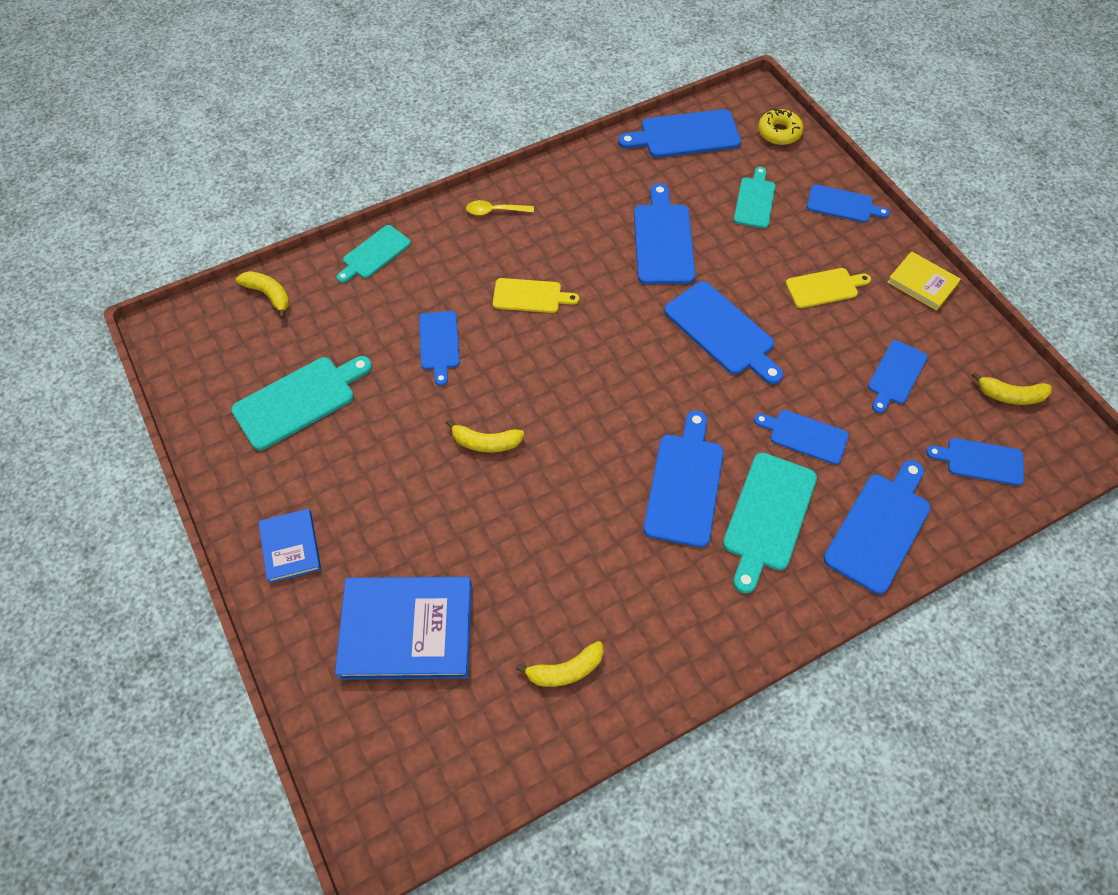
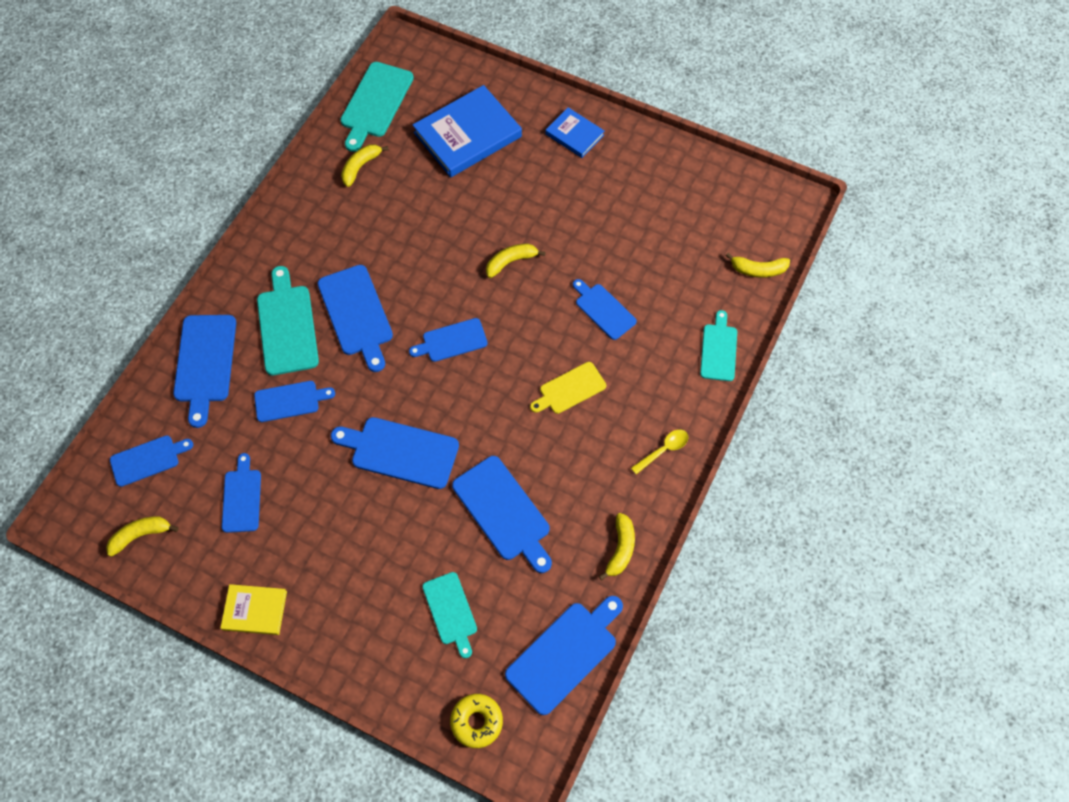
camera: 145 degrees right, 5 degrees up
(299, 400) = (658, 214): turquoise cutting board -> turquoise cutting board (375, 103)
(590, 170) = (620, 549): none -> yellow banana
(824, 288) = (339, 549): yellow cutting board -> none
(842, 205) = (367, 661): blue cutting board -> blue cutting board (452, 341)

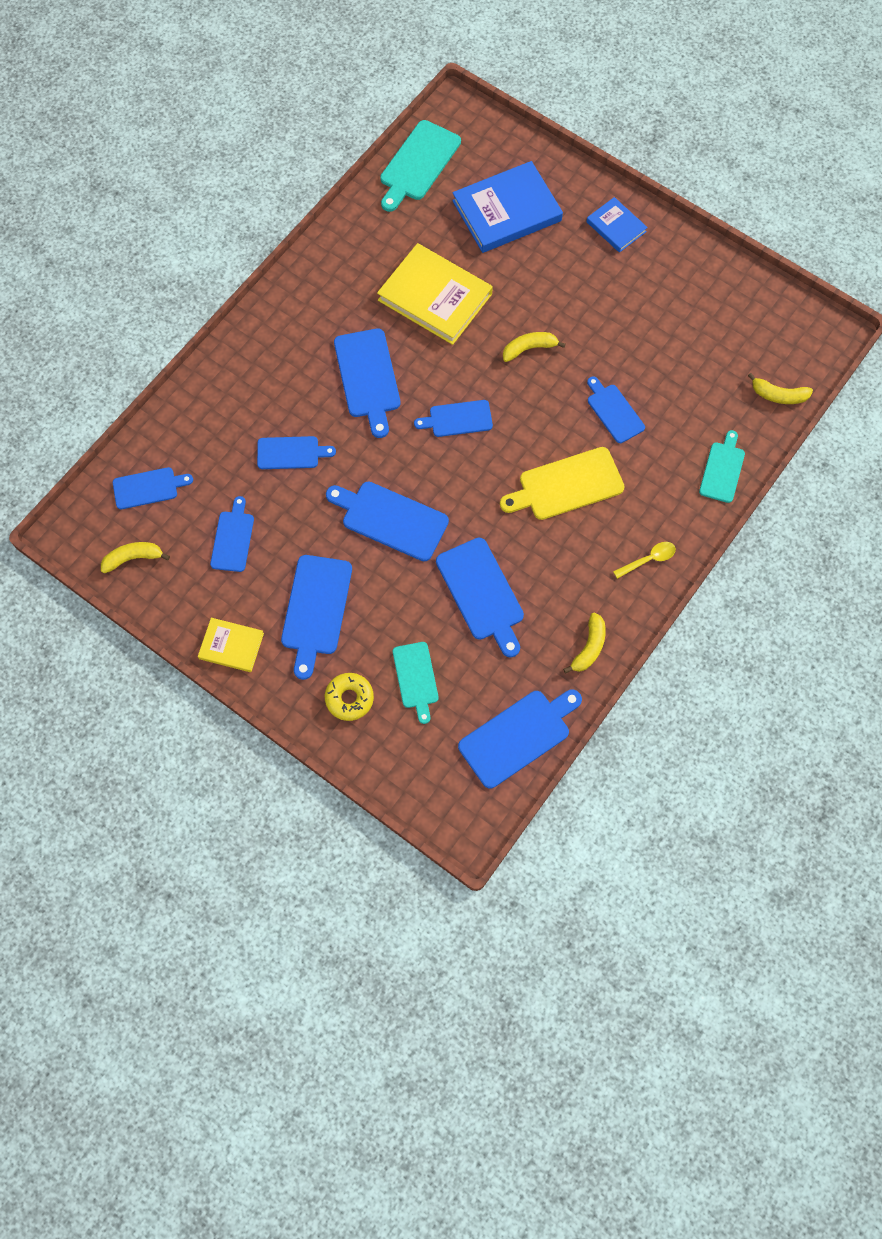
camera: 10 degrees right, 5 degrees up
(205, 363) = (214, 403): blue cutting board -> blue cutting board (316, 609)
(287, 326) = (298, 379): turquoise cutting board -> none
(360, 167) = (393, 229): yellow banana -> none
(411, 226) = (435, 297): none -> yellow book
(476, 721) = (424, 783): yellow donut -> yellow donut (349, 698)
(570, 389) = (566, 485): yellow cutting board -> yellow cutting board, size x1.57

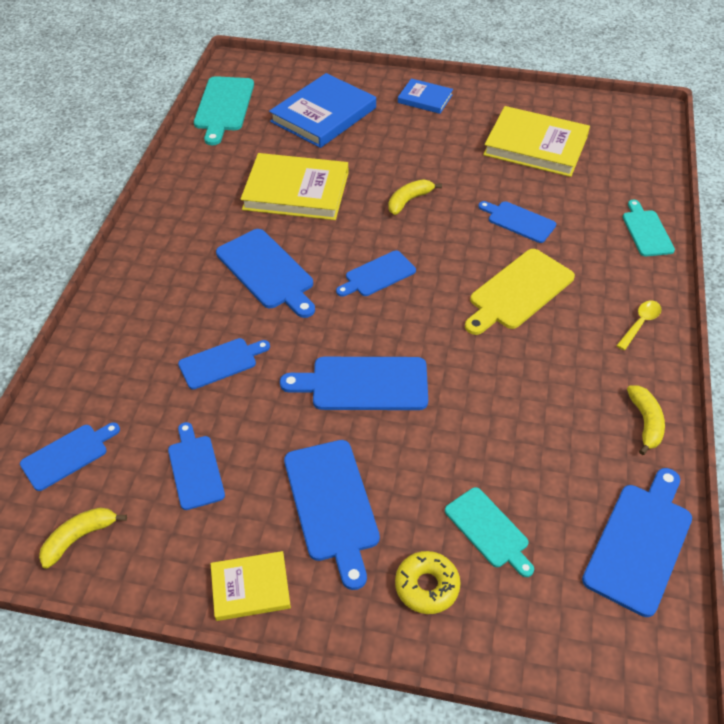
camera: 25 degrees left, 20 degrees down
(481, 593) = (502, 415): blue cutting board -> none
(686, 329) = (535, 146): none -> yellow book
(778, 395) = (647, 165): yellow banana -> none

